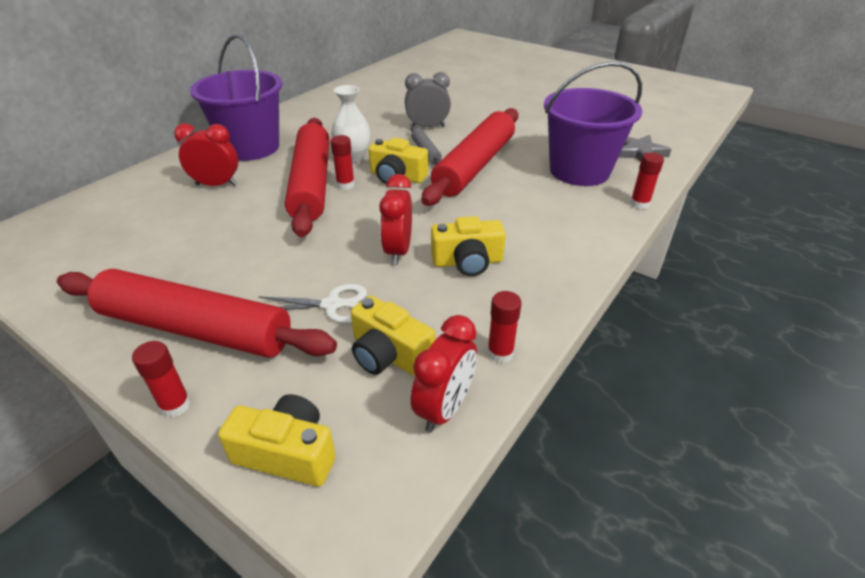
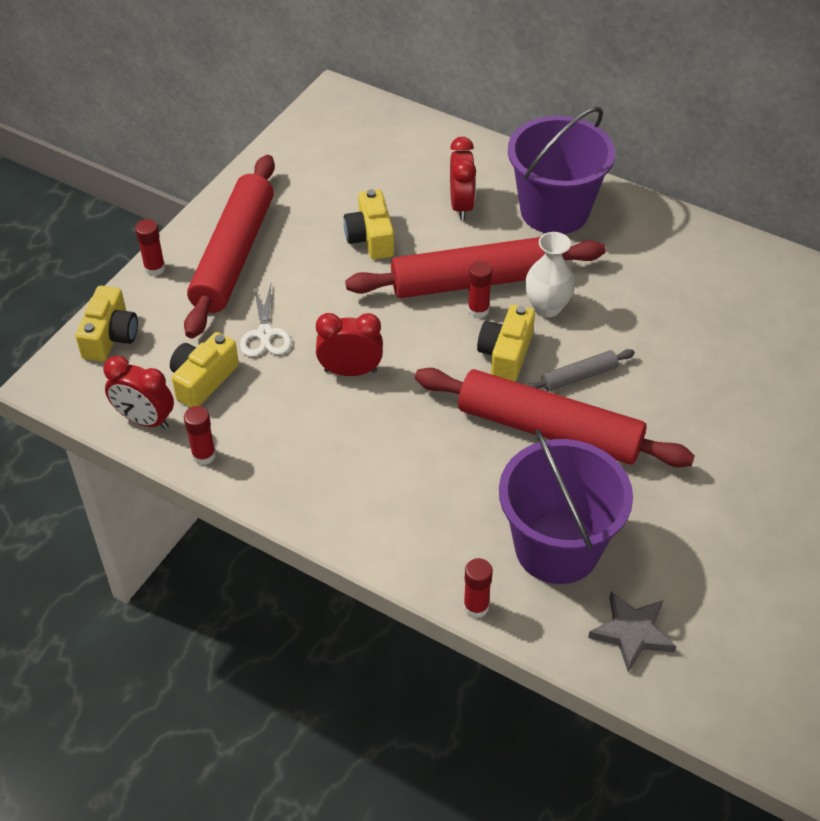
camera: 85 degrees right, 10 degrees up
(427, 127) = (658, 372): grey clock -> none
(467, 262) = (336, 429): yellow camera -> yellow camera (371, 238)

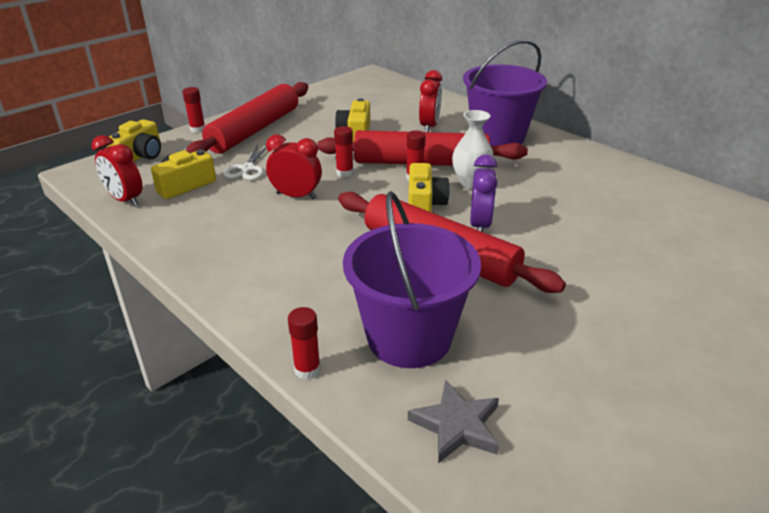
camera: 15 degrees right, 15 degrees down
(204, 455) = (150, 226): red glue stick -> red glue stick (345, 173)
(506, 354) = (424, 204): yellow camera -> yellow camera turned 150 degrees clockwise
(579, 376) = (480, 225): grey rolling pin -> purple clock

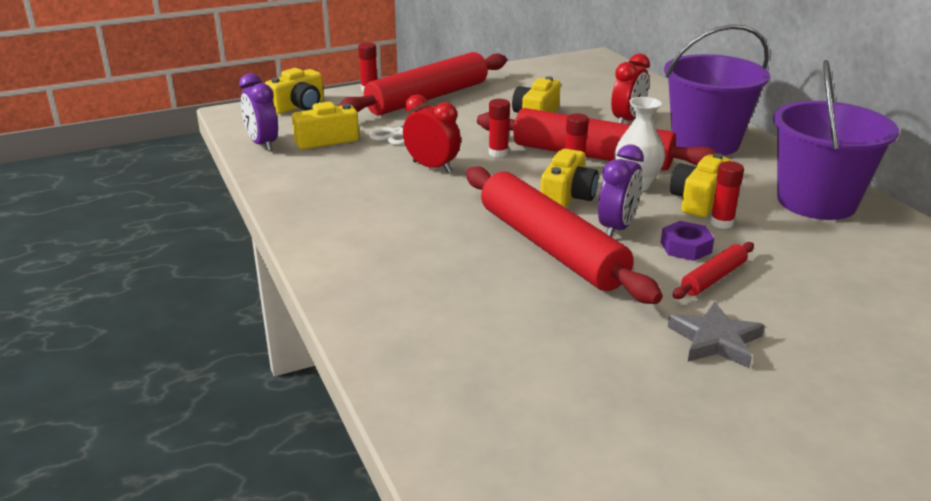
camera: 20 degrees right, 5 degrees down
(125, 200) = (262, 144): red clock -> purple clock
(307, 370) = (346, 320): red glue stick -> red glue stick (721, 223)
(409, 337) = (465, 315): purple bucket -> purple bucket (816, 202)
(456, 425) = (462, 400): grey star -> grey star (715, 340)
(524, 188) = (698, 200): none -> yellow camera
(541, 232) = (686, 247): none -> purple nut
(577, 255) = (713, 278): none -> red rolling pin

